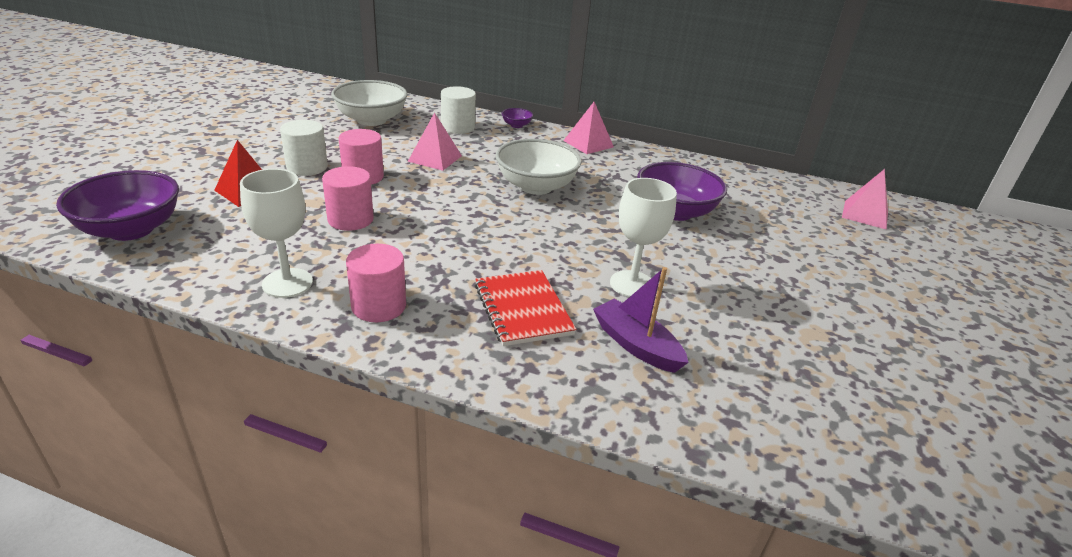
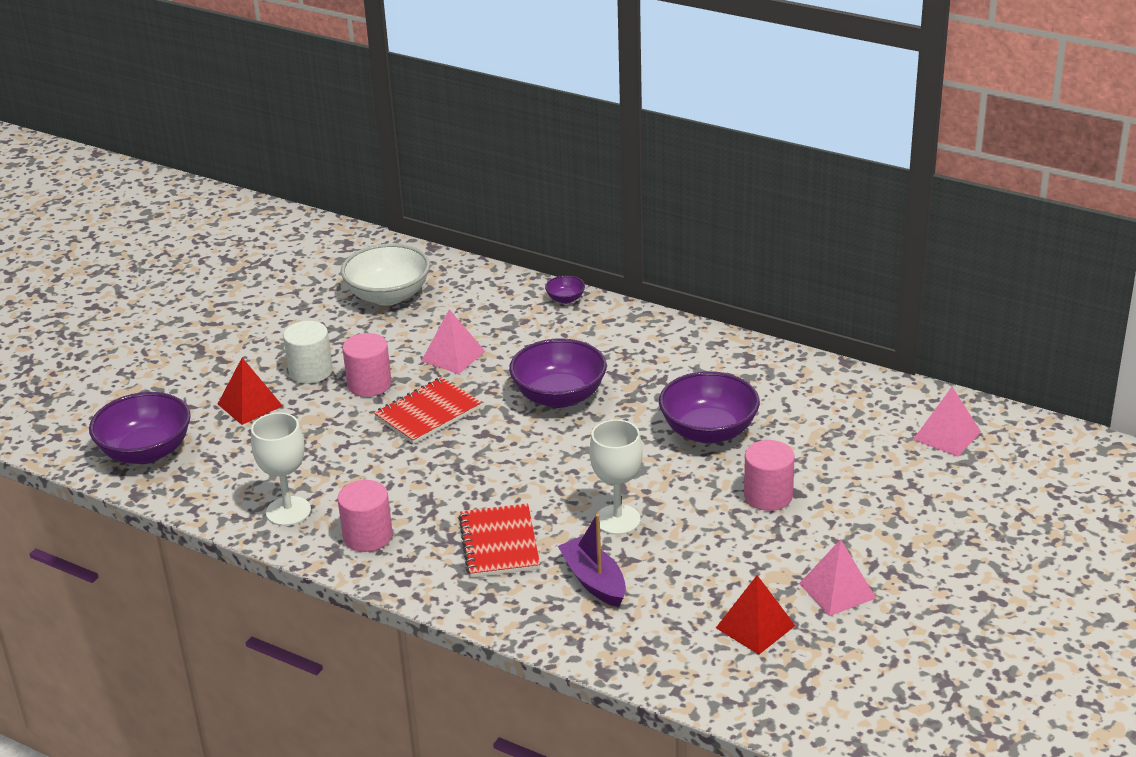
camera: 15 degrees right, 0 degrees up
(350, 219) = (351, 441): pink cylinder -> pink cylinder (768, 496)
(421, 198) = (428, 413): none -> red notebook
(458, 127) = (491, 305): white cylinder -> none
(536, 186) = (559, 396): white bowl -> purple bowl
(588, 143) = (647, 328): pink pyramid -> pink pyramid (837, 590)
(827, 388) = (755, 626): none -> red pyramid

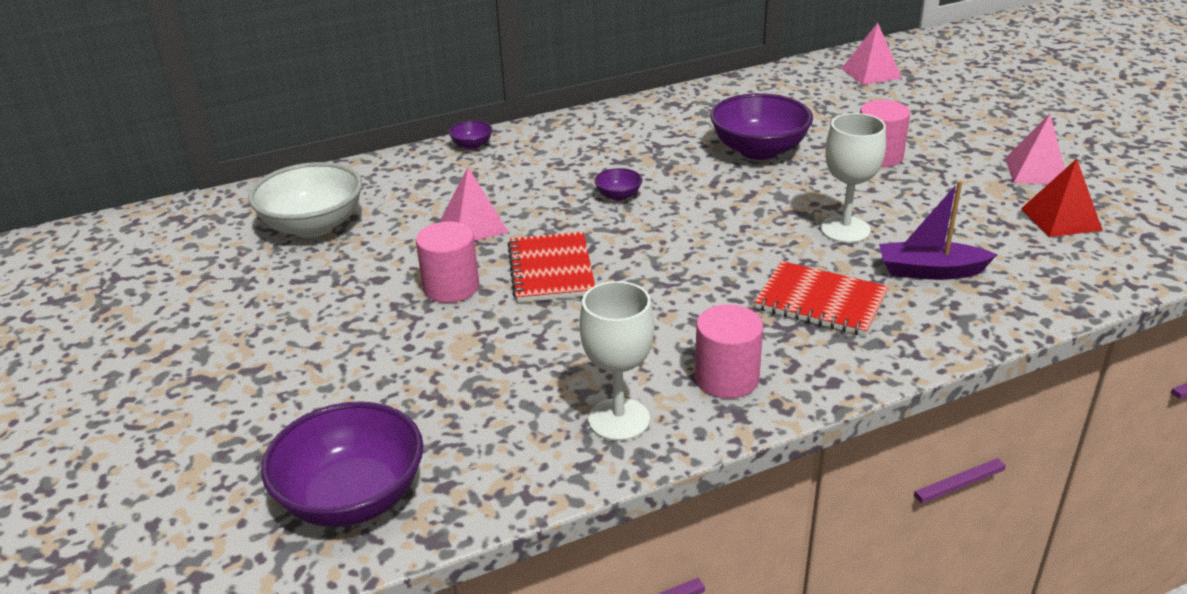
camera: 55 degrees left, 0 degrees up
(250, 405) = (372, 378): red pyramid -> none
(310, 371) = (371, 315): white cylinder -> none
(559, 396) = (618, 196): purple bowl -> purple bowl, size x0.45

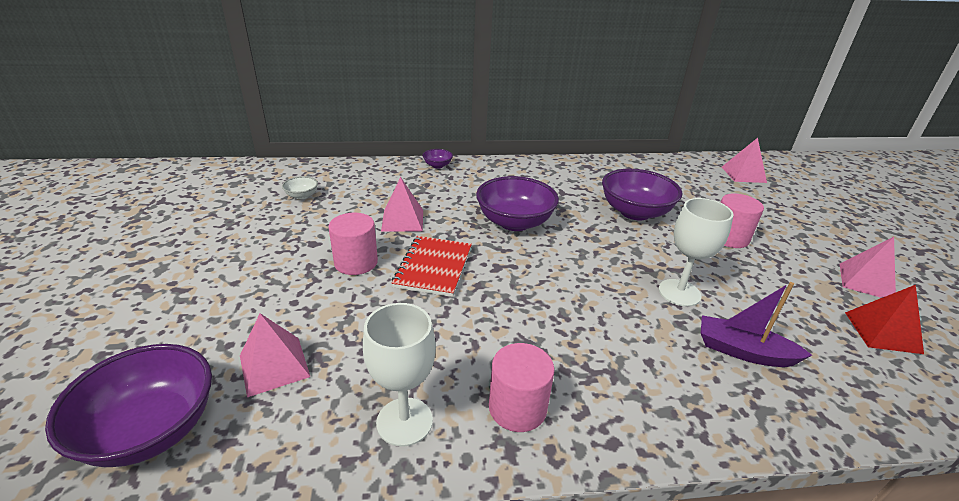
camera: 15 degrees right, 0 degrees up
(313, 226) = (302, 196): white bowl -> white bowl, size x0.45
(439, 411) = (274, 366): none -> pink pyramid
(618, 196) = (514, 222): purple bowl -> purple bowl, size x2.24
(821, 301) = (633, 354): red notebook -> none

